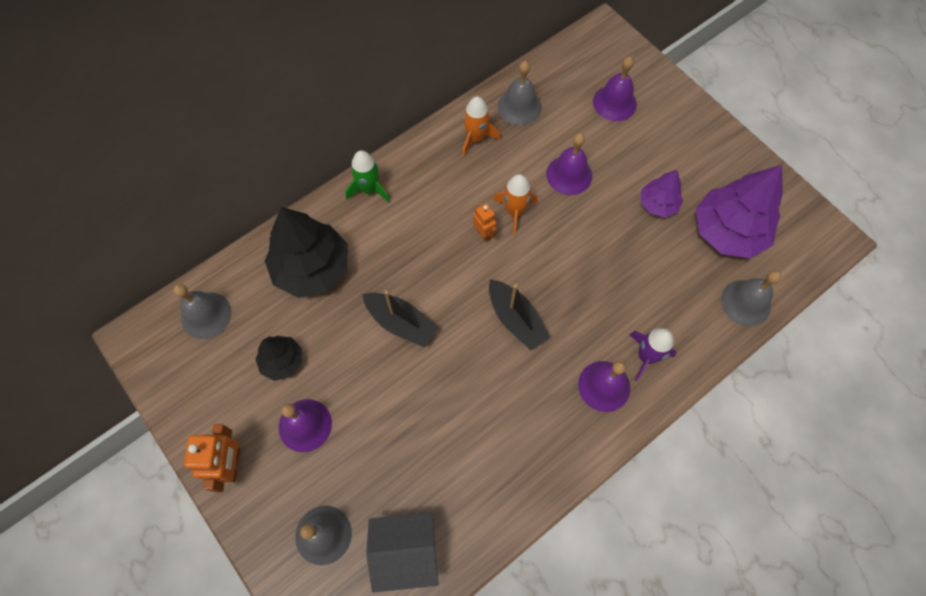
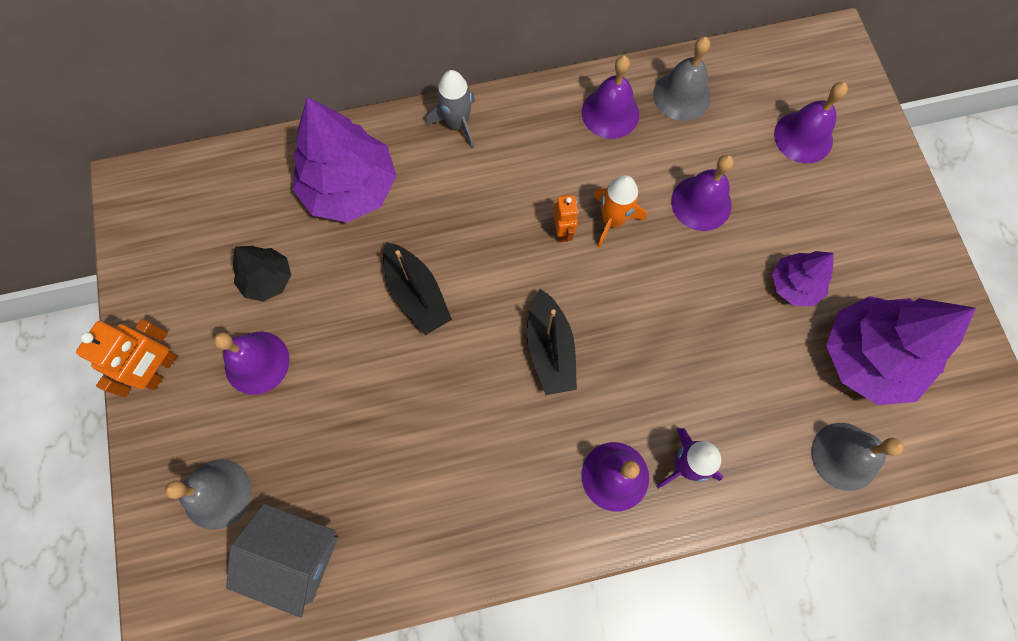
camera: 25 degrees right, 5 degrees up
(206, 315) = (213, 192): grey bell -> none
(312, 268) = (350, 188): black tree -> purple tree
(369, 189) = (457, 124): green rocket -> grey rocket
(475, 138) = (610, 113): orange rocket -> purple bell

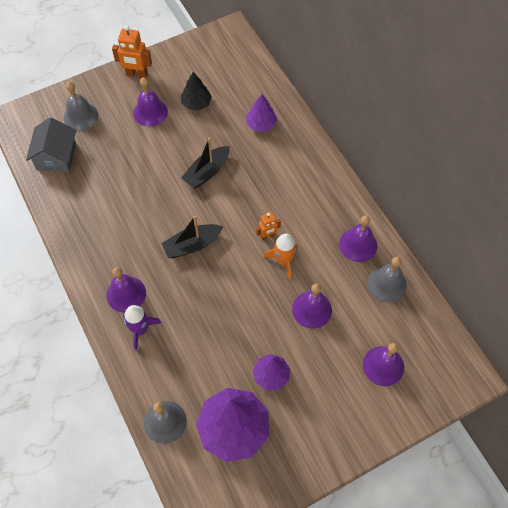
camera: 75 degrees right, 10 degrees down
(350, 188) = (261, 124): purple tree -> purple tree, size x0.54
(457, 124) = (320, 165): grey rocket -> none

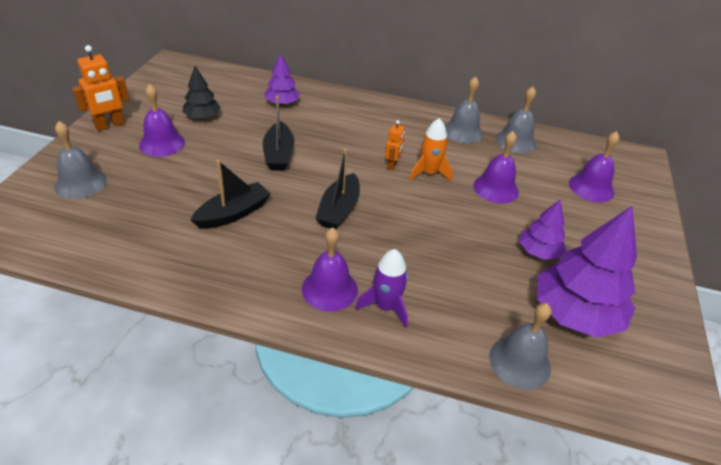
camera: 50 degrees left, 20 degrees down
(56, 156) = (90, 229): grey house -> none
(133, 201) = (233, 213): none -> black boat
(358, 244) = (463, 131): purple bell -> grey bell

